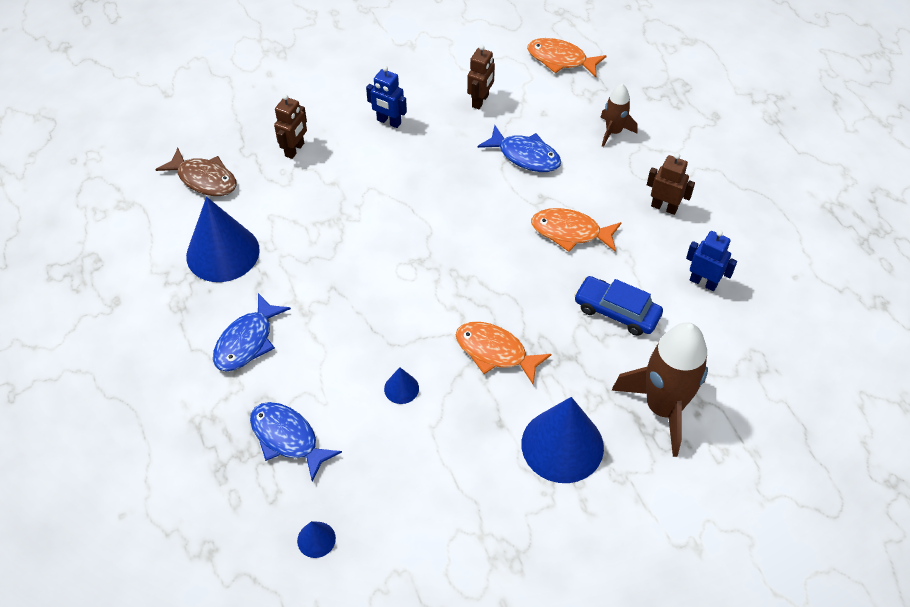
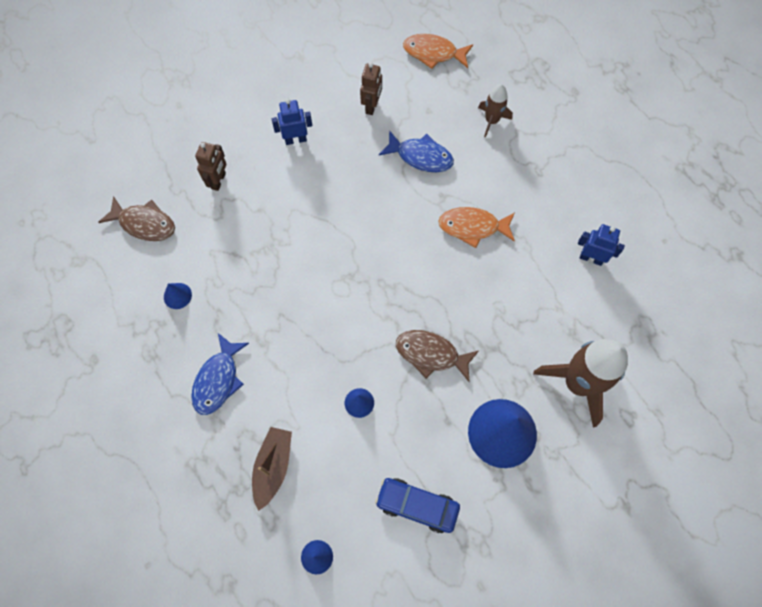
camera: 10 degrees left, 15 degrees up
(223, 253) = (177, 295): blue cone -> blue cone, size x0.44
(288, 438) = (273, 467): blue fish -> brown boat
(388, 122) = (295, 140): blue robot -> blue robot turned 150 degrees clockwise
(495, 352) = (431, 354): orange fish -> brown fish
(616, 311) = (524, 298): blue car -> blue car (417, 505)
(664, 207) = (547, 190): brown robot -> none

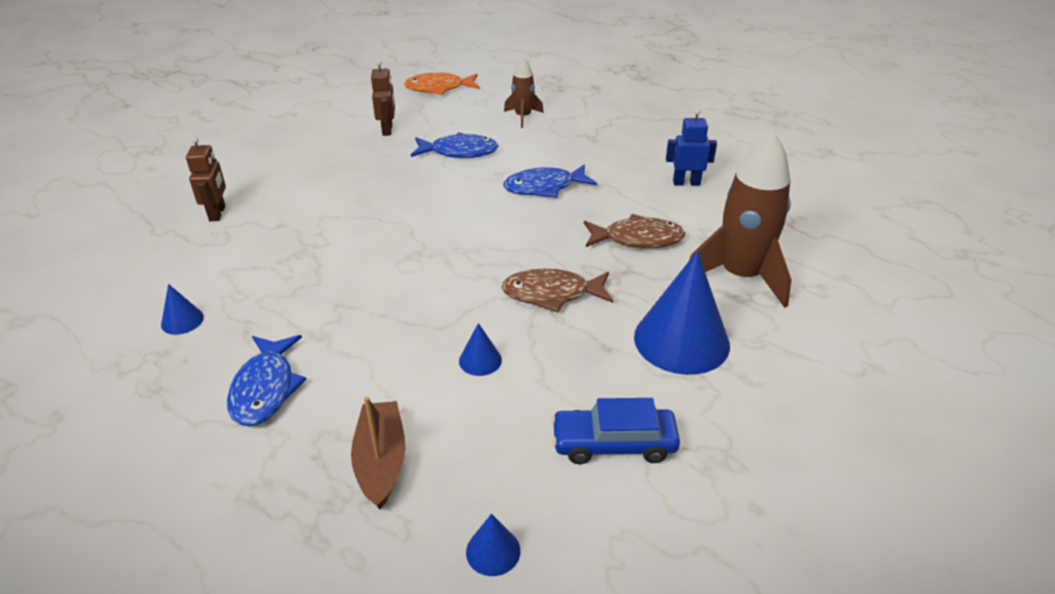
camera: 20 degrees left, 30 degrees down
(144, 224) = (120, 267): brown fish -> brown fish (637, 239)
(295, 140) = (307, 166): blue robot -> none
(473, 227) = (544, 187): orange fish -> blue fish

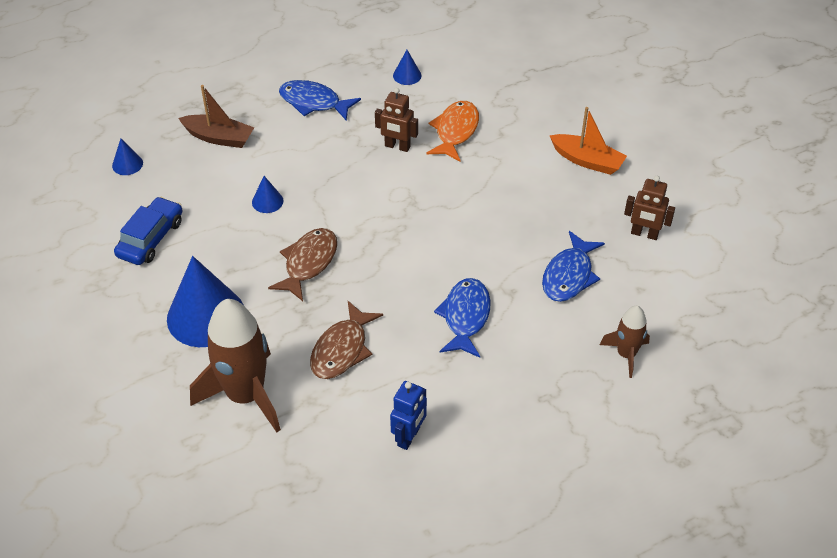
camera: 115 degrees right, 10 degrees up
(218, 213) = (539, 103): brown robot -> brown robot (397, 146)
(303, 170) = (587, 161): none -> orange boat
(439, 88) = (735, 302): orange fish -> orange fish (455, 131)

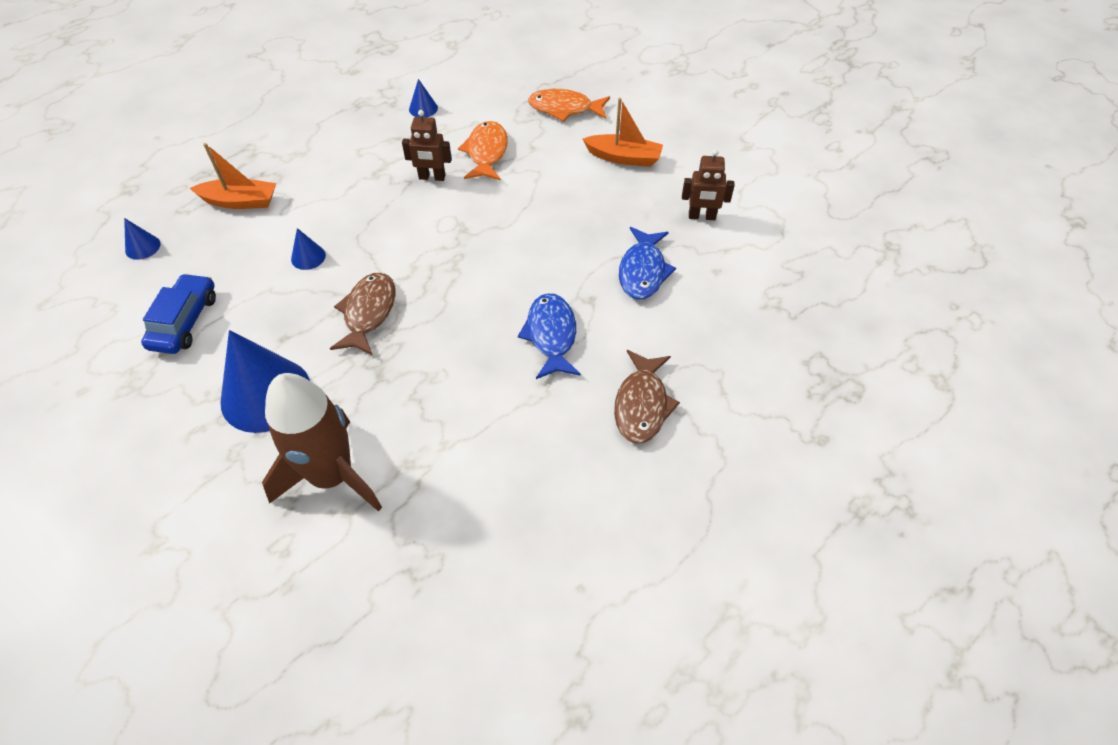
camera: 15 degrees left, 5 degrees up
(219, 138) = (240, 201): brown boat -> orange boat
(314, 102) = (334, 150): blue fish -> none
(342, 349) = (429, 399): brown fish -> brown fish (642, 404)
(409, 437) = (529, 480): blue robot -> none
(544, 100) = (564, 109): none -> orange fish
(626, 354) = (726, 339): brown rocket -> none

